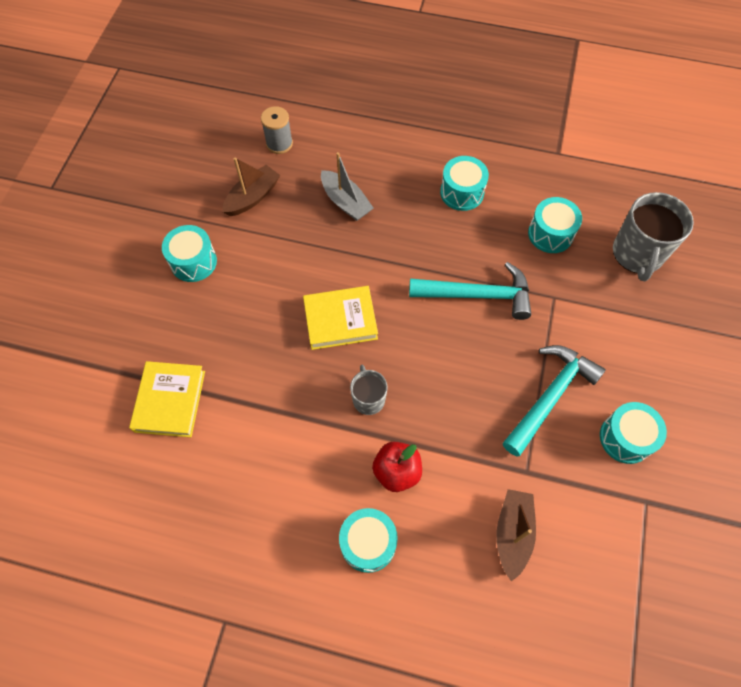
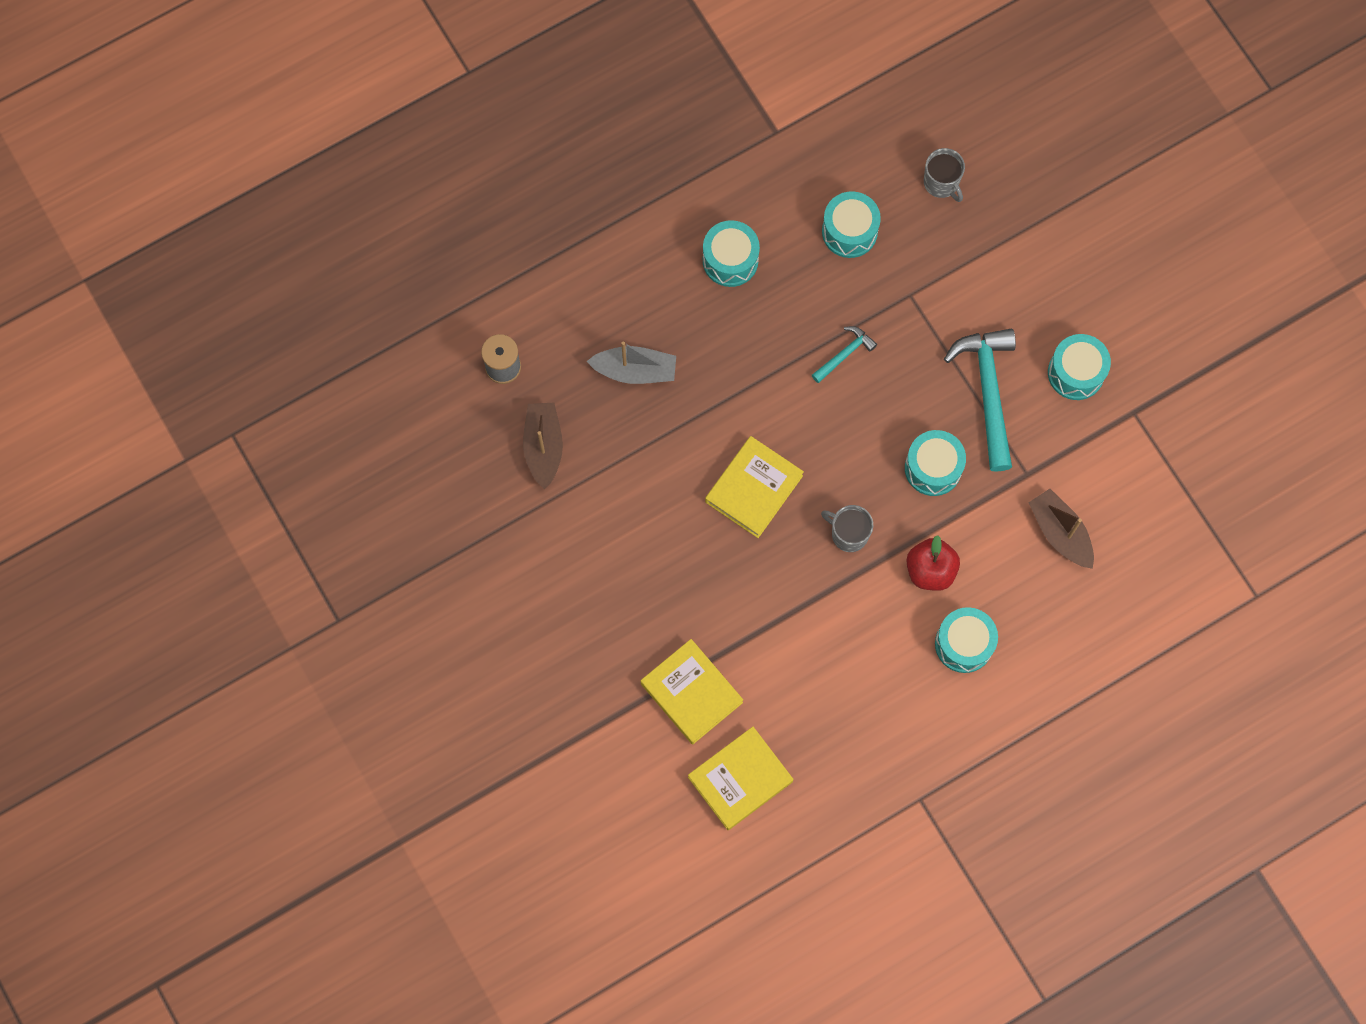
camera: 45 degrees left, 10 degrees up
(134, 483) = (740, 779): none -> yellow book
(193, 262) = (565, 560): turquoise drum -> turquoise drum (933, 468)
(477, 295) = (844, 354): turquoise hammer -> turquoise hammer, size x0.50
(637, 254) = (941, 183): grey mug -> grey mug, size x0.56

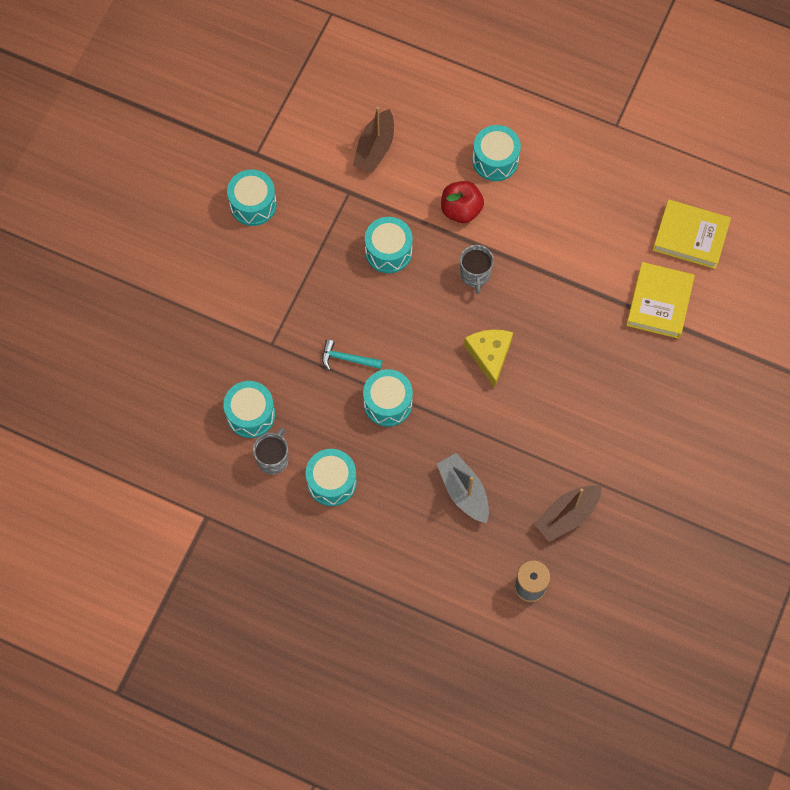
camera: 125 degrees left, 5 degrees down
(754, 489) = (490, 355): yellow book -> yellow cheese
(772, 361) = (388, 403): none -> turquoise drum
(941, 183) = (168, 376): grey mug -> grey mug (273, 459)
(988, 392) = (307, 250): turquoise hammer -> none

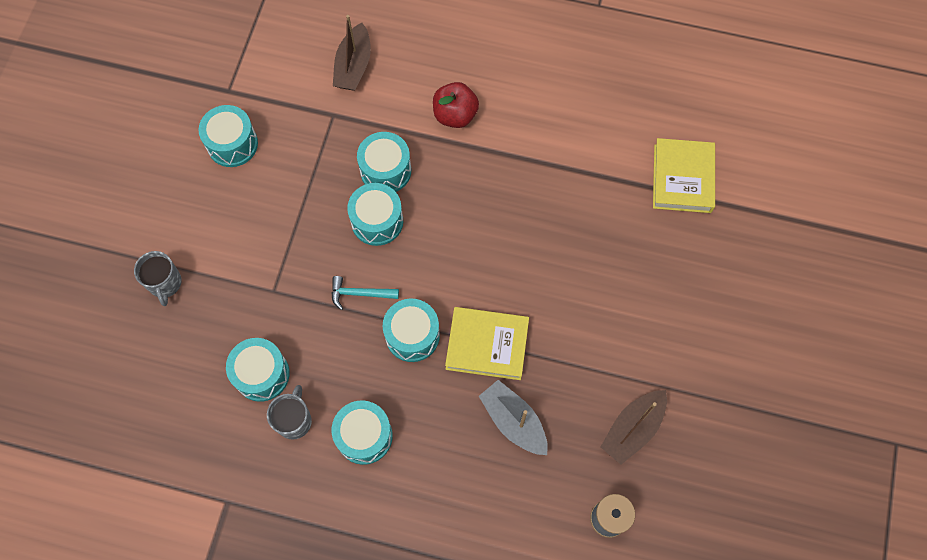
camera: 10 degrees left, 0 degrees up
(475, 275) = (482, 180): grey mug -> grey mug (165, 283)
(490, 355) = (514, 264): yellow cheese -> none
(495, 160) = (481, 59): turquoise drum -> turquoise drum (377, 221)
(690, 236) = (699, 105): yellow book -> yellow book (487, 345)

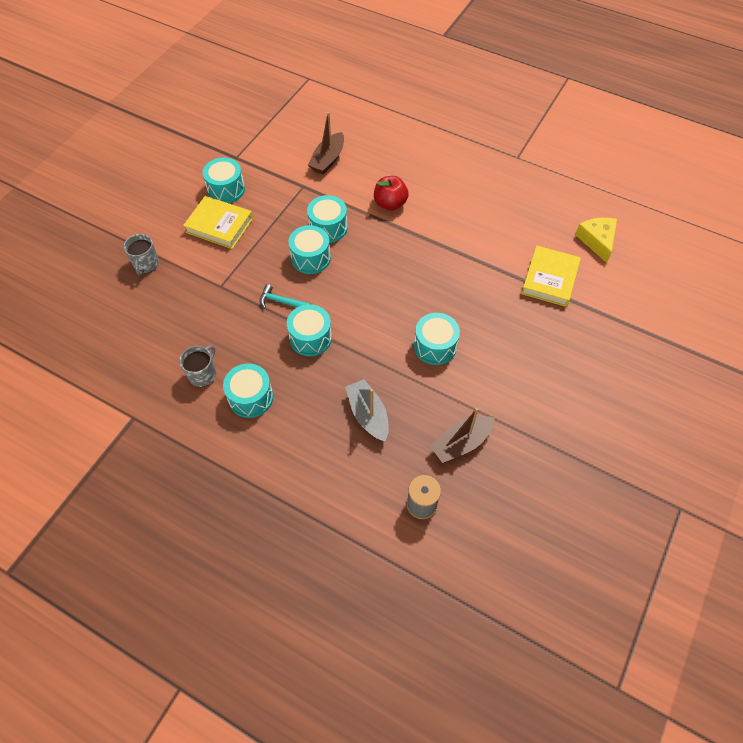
camera: 15 degrees right, 10 degrees down
(262, 374) = (191, 338): turquoise drum -> turquoise drum (435, 346)
(487, 345) = (364, 357): yellow book -> yellow book (219, 225)
(727, 108) = (597, 240): none -> yellow cheese

